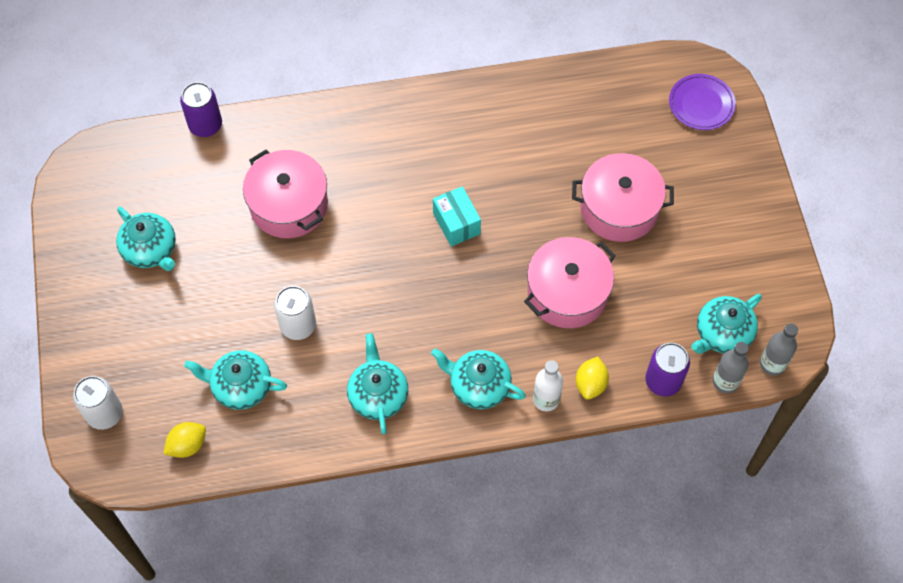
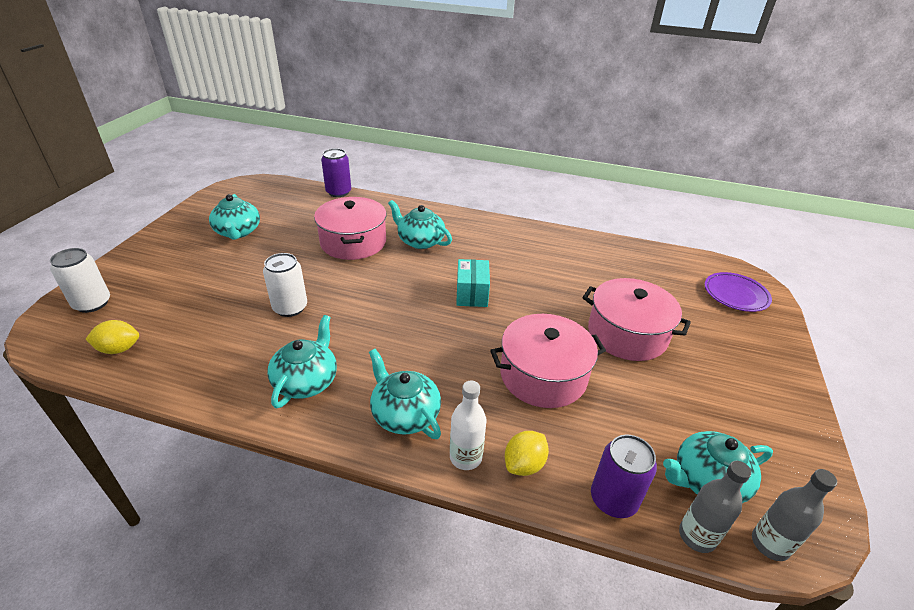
camera: 25 degrees right, 25 degrees down
(240, 386) = (205, 328): turquoise teapot -> turquoise teapot (420, 241)

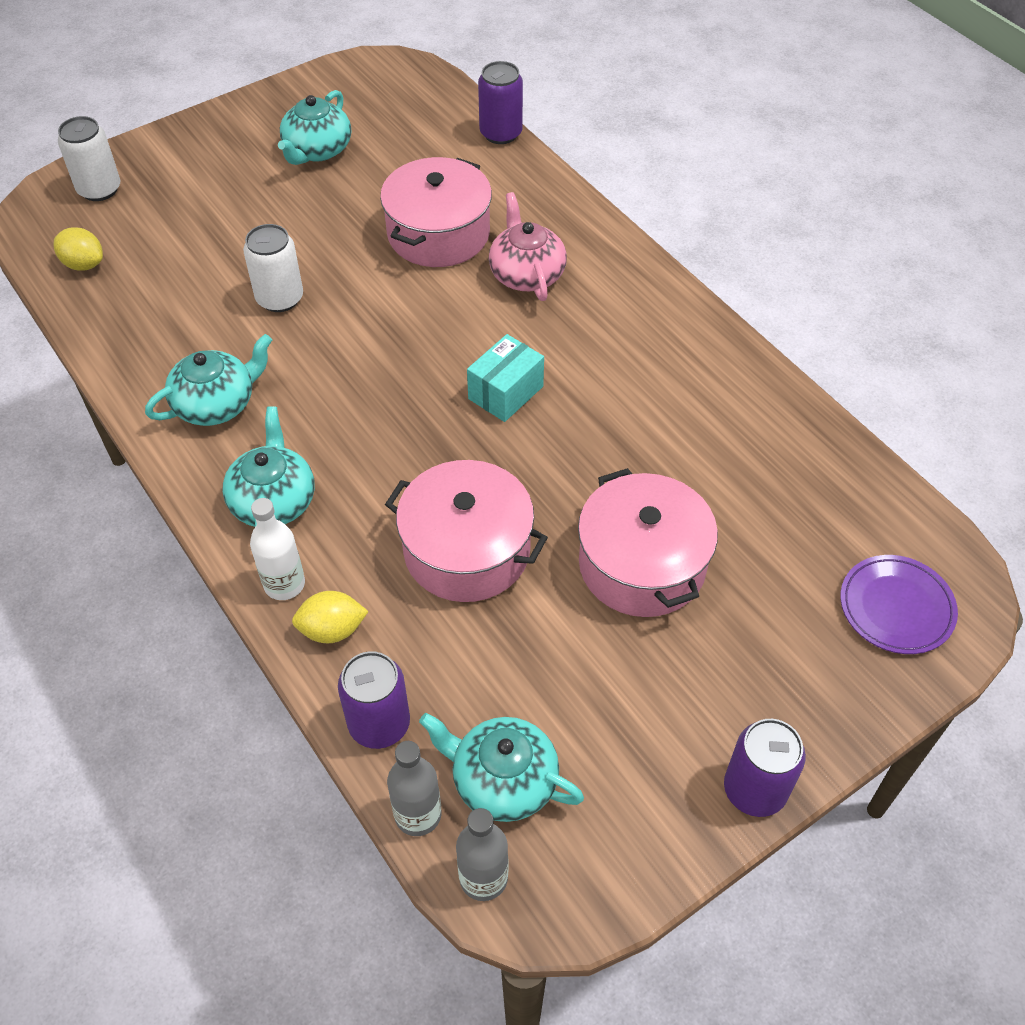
camera: 40 degrees right, 15 degrees up
(420, 241) = (526, 274): turquoise teapot -> pink teapot
(799, 401) = (754, 789): none -> purple can

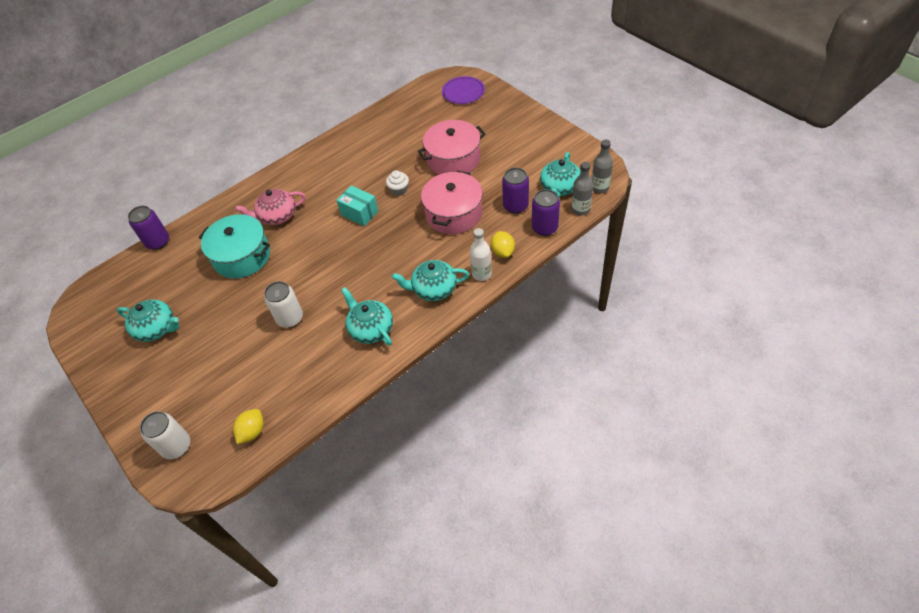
camera: 90 degrees left, 0 degrees up
(438, 233) = (242, 256): pink pot -> turquoise pot
(560, 458) = (399, 190): none -> white cupcake
(754, 789) = (546, 123): purple can -> purple can (515, 206)

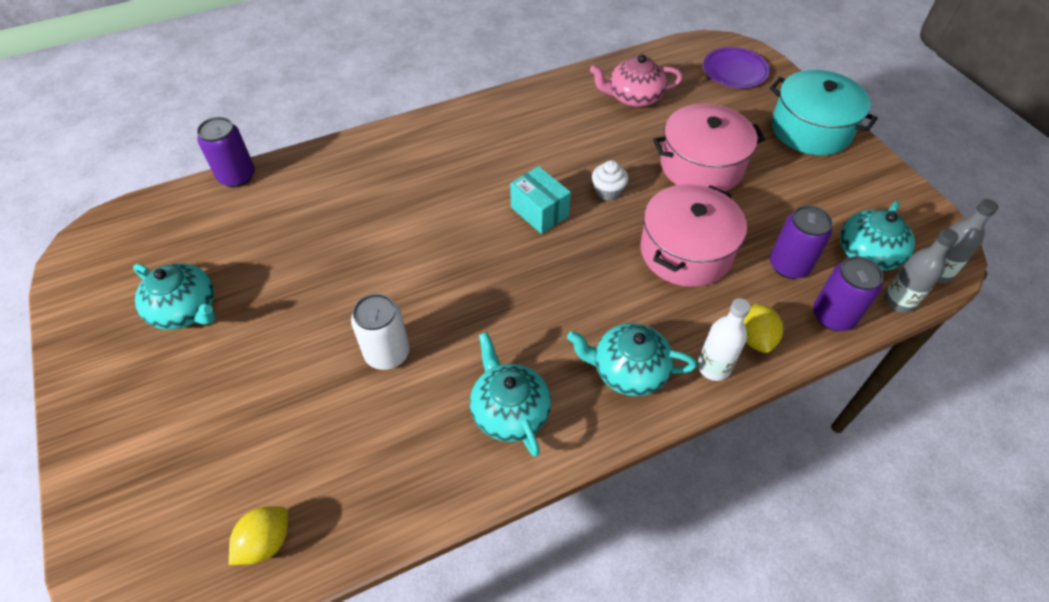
camera: 10 degrees right, 0 degrees up
(176, 446) = (138, 527): white can -> none
(242, 256) = (347, 231): turquoise pot -> turquoise pot (811, 129)
(277, 216) = (416, 183): pink teapot -> pink teapot (633, 97)

